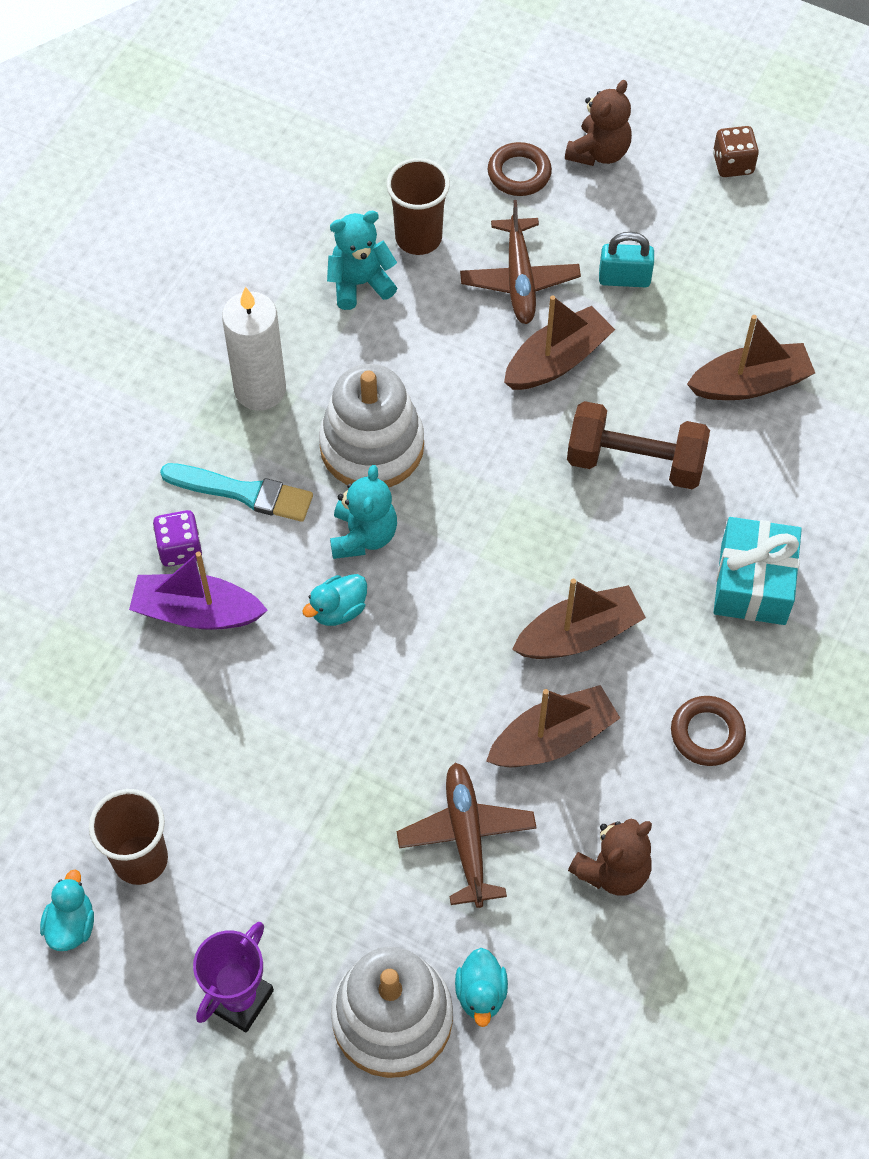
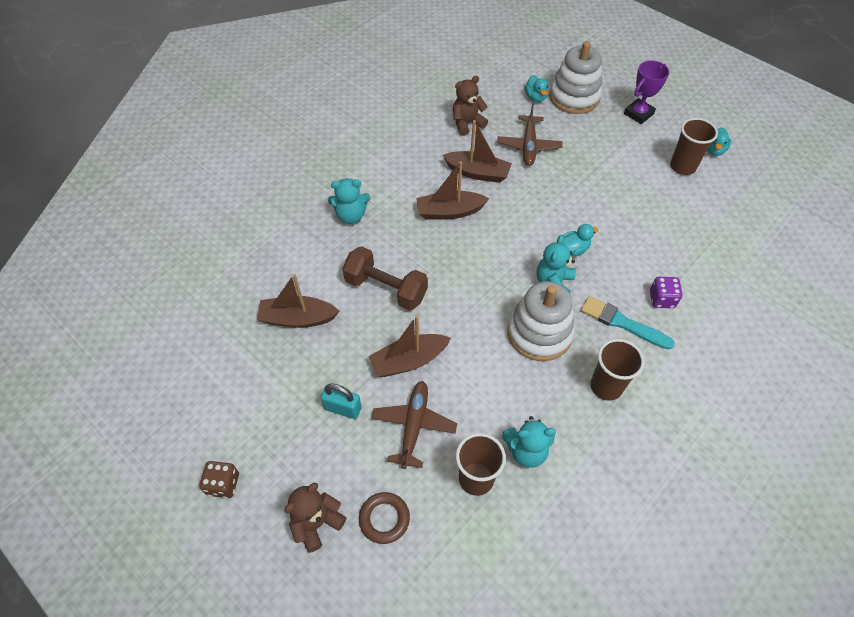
camera: 165 degrees left, 5 degrees down
(197, 612) = (652, 264): purple boat -> none
(260, 389) = (606, 386): white candle -> brown cup
(481, 993) = (535, 97): turquoise duck -> turquoise duck turned 150 degrees clockwise
(553, 739) = (477, 173): brown boat -> brown boat turned 150 degrees counterclockwise
(707, 733) = (404, 161): brown ring -> none
(753, 583) = (351, 216): turquoise gift -> turquoise teddy bear

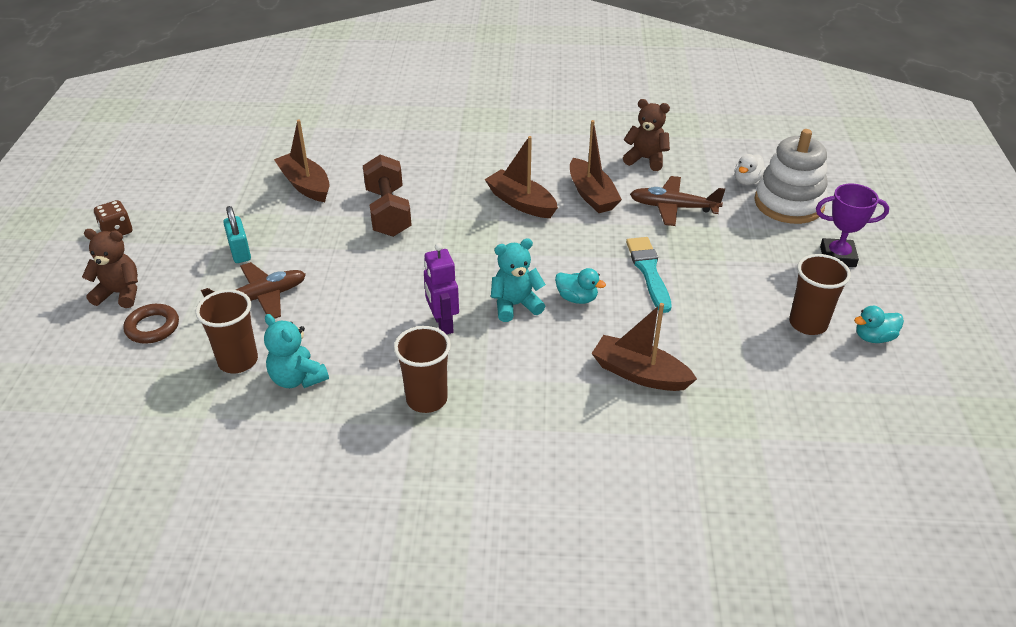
camera: 50 degrees right, 15 degrees down
(351, 216) = (445, 155): turquoise teddy bear -> none
(409, 361) = (325, 262): brown boat -> brown boat (639, 374)
(528, 146) = (673, 207): brown plane -> brown plane turned 45 degrees clockwise
(535, 97) = (747, 181): turquoise duck -> white duck
(539, 333) = (442, 324): white stacking toy -> purple robot
(622, 323) = (521, 375): turquoise brush -> turquoise brush (649, 271)
(661, 299) = (589, 391): purple dice -> none

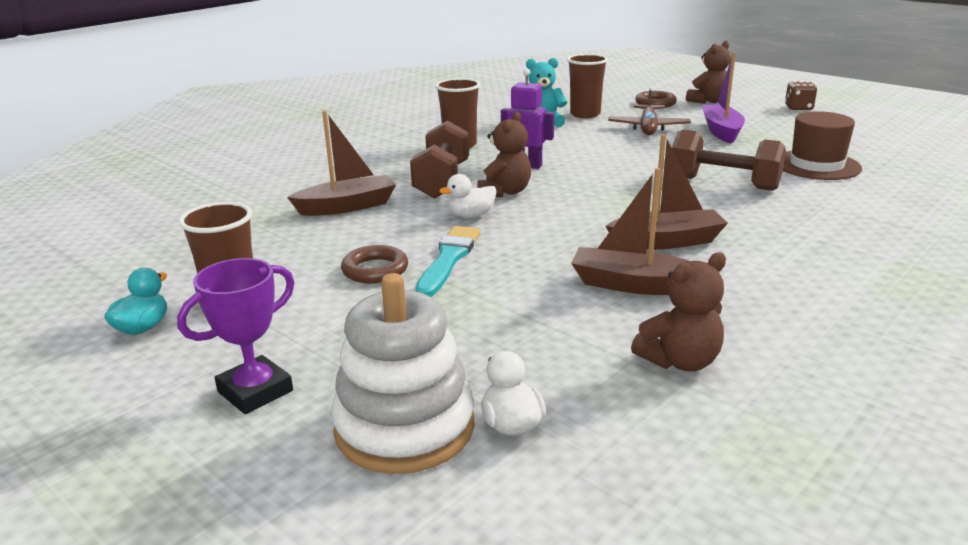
camera: 130 degrees right, 15 degrees down
(240, 252) = (721, 131): turquoise padlock -> purple boat
(305, 185) = (816, 165): brown boat -> brown hat
(515, 305) = (505, 192): turquoise teddy bear -> brown teddy bear
(530, 353) = (442, 181): none -> brown dumbbell
(577, 298) = (471, 215): turquoise duck -> white duck
(649, 271) = (449, 259): turquoise brush -> turquoise brush turned 105 degrees counterclockwise
(673, 207) = (533, 325): brown plane -> none
(700, 293) = (375, 270): none -> brown ring

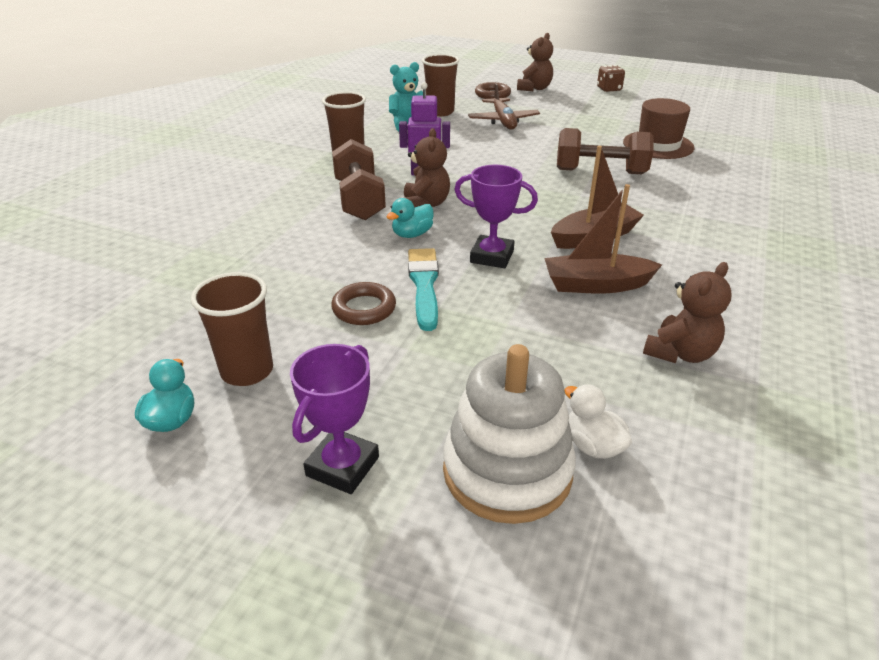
camera: 20 degrees left, 10 degrees up
(347, 207) = (287, 241): brown boat -> none
(471, 215) = (412, 234): white duck -> turquoise duck
(538, 244) = (492, 256): none -> purple trophy
(721, 131) = (565, 119): purple boat -> none

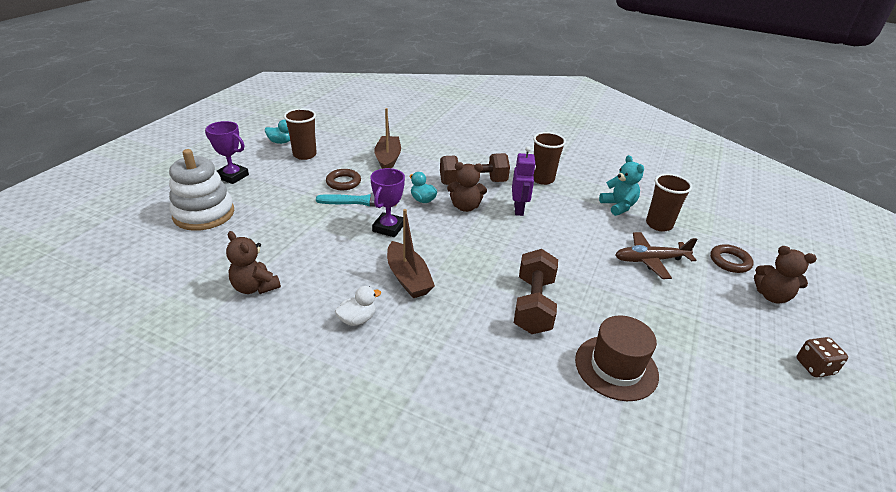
camera: 90 degrees right, 0 degrees up
(593, 445) = (203, 240): white duck -> white duck (357, 319)
(596, 285) = (342, 266): brown boat -> brown boat (388, 159)

